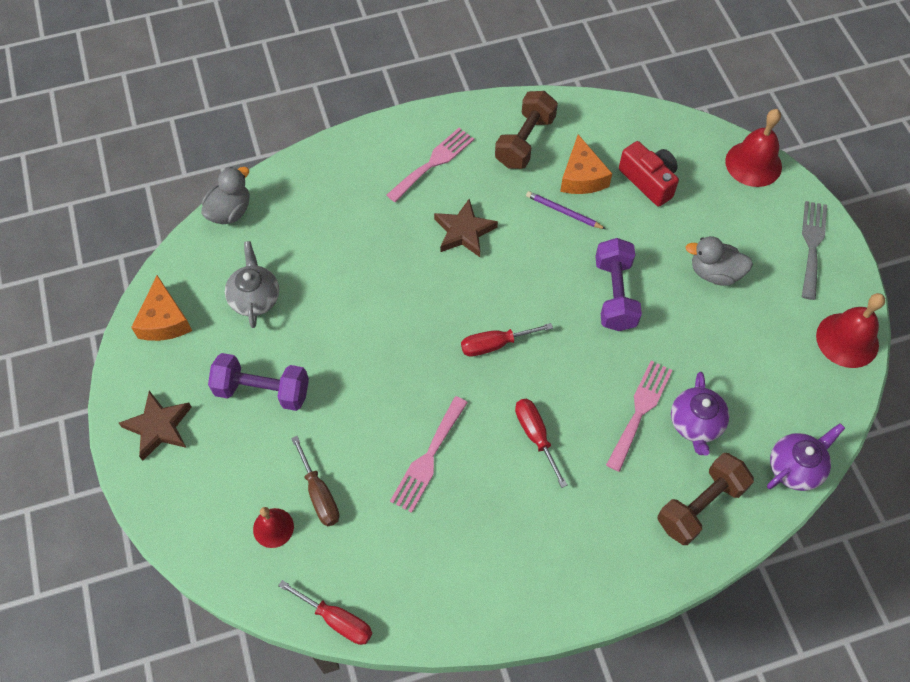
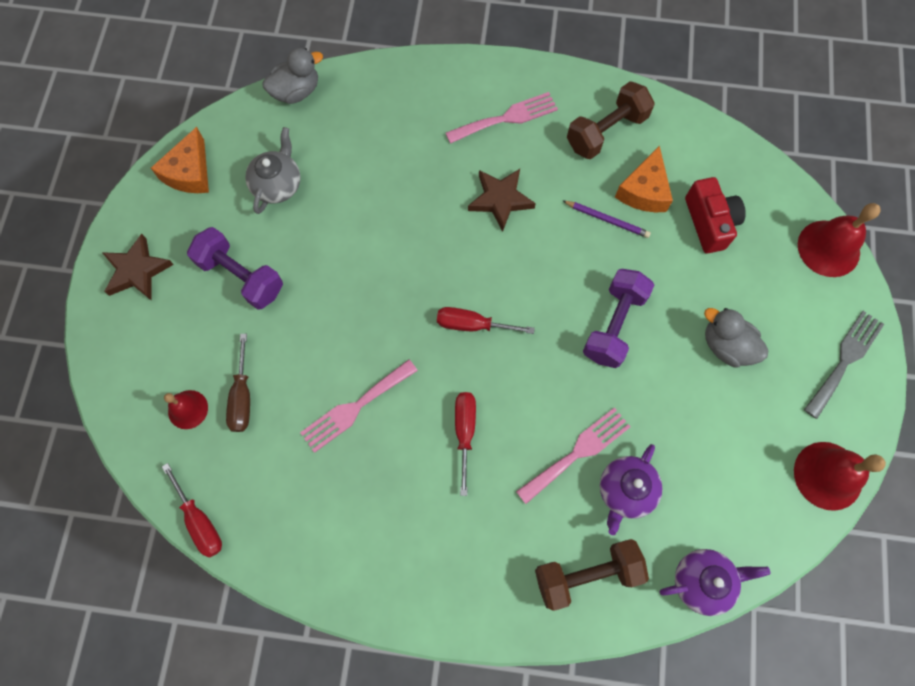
camera: 25 degrees right, 10 degrees up
(563, 212) = (607, 219): purple pencil -> purple pencil turned 150 degrees clockwise

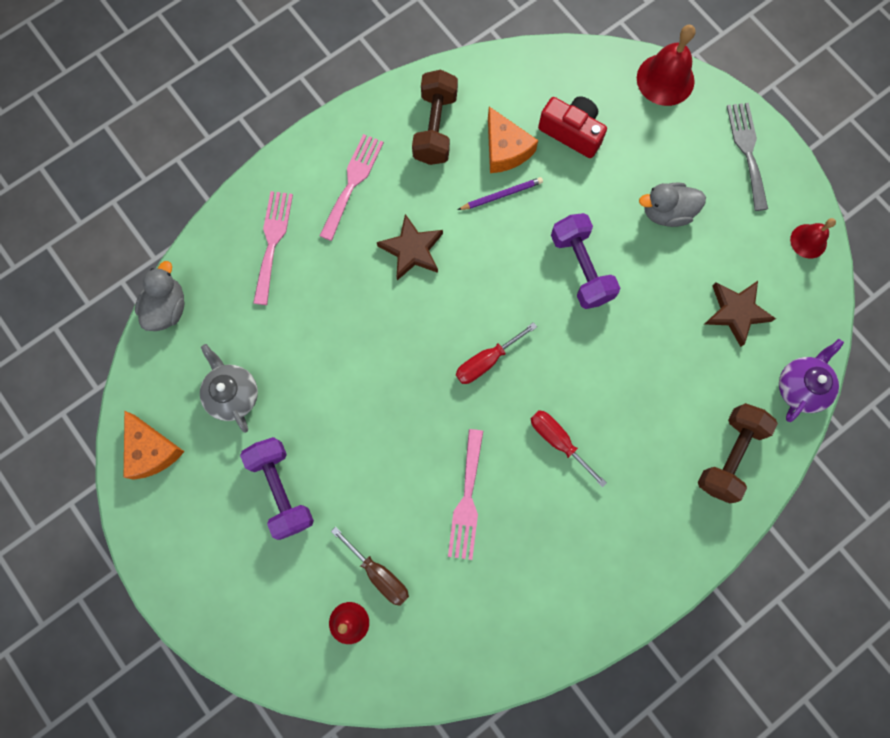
camera: 45 degrees left, 5 degrees up
(137, 271) = (195, 564): brown star -> brown star (736, 312)
(200, 521) = (444, 688): red screwdriver -> none
(241, 276) = (281, 489): purple dumbbell -> purple dumbbell turned 75 degrees clockwise
(577, 452) = (644, 380): pink fork -> pink fork (272, 242)
(625, 491) = (699, 376): purple teapot -> none
(828, 475) = (808, 241): red bell -> red bell, size x0.60

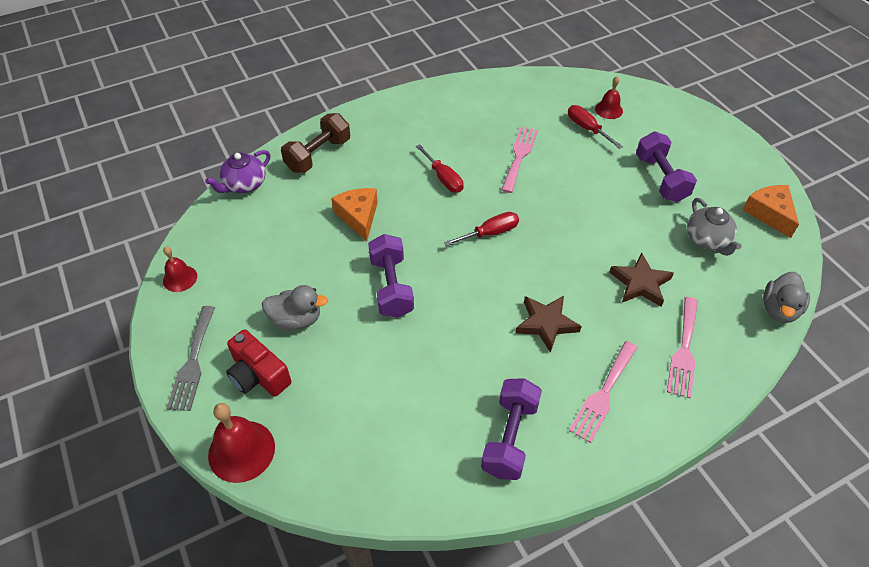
camera: 170 degrees left, 25 degrees down
(379, 574) = (587, 128): brown screwdriver -> red screwdriver
(435, 128) = (510, 438): brown dumbbell -> purple dumbbell
(501, 195) = (451, 359): purple pencil -> none
(505, 149) = (438, 403): orange cheese -> orange cheese (358, 216)
(571, 132) = (363, 409): red camera -> red camera (258, 375)
(736, 312) = (270, 237): brown star -> brown star (640, 283)

